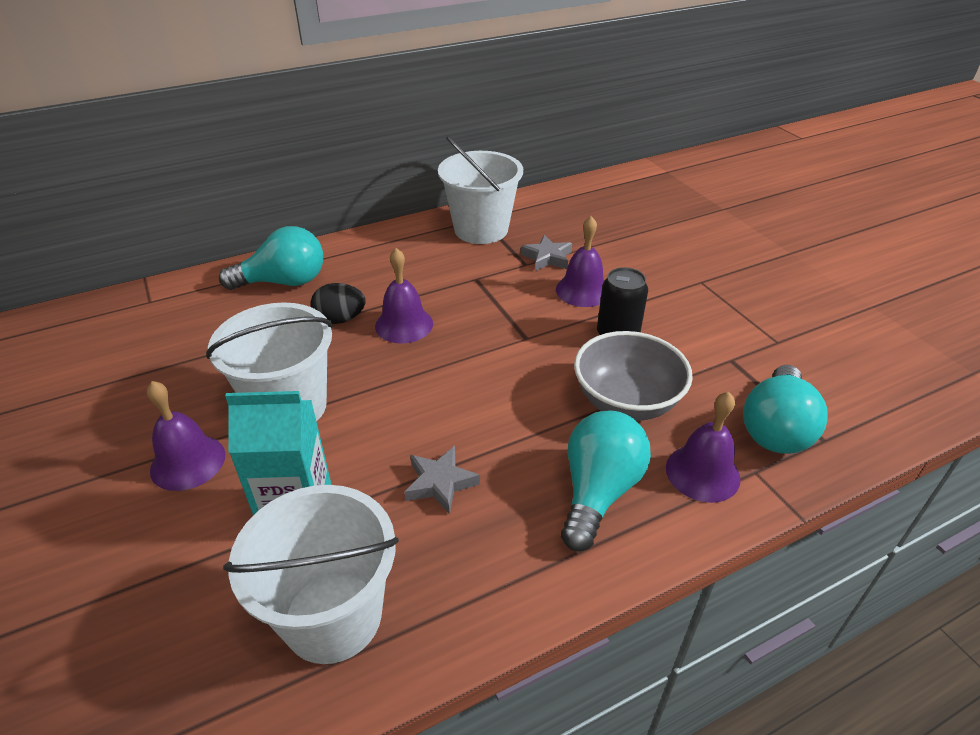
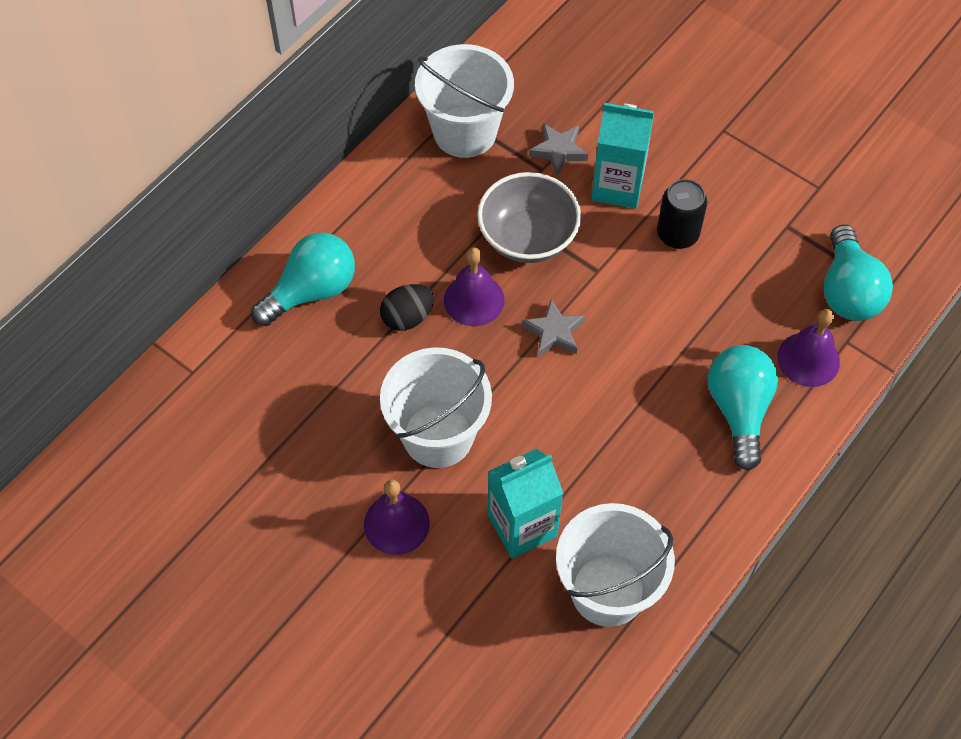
camera: 25 degrees left, 20 degrees up
(440, 483) = (615, 454): grey star -> grey star (554, 332)
(582, 290) = (617, 186): purple bell -> turquoise carton
(626, 401) = (720, 310): grey bowl -> grey bowl (528, 237)

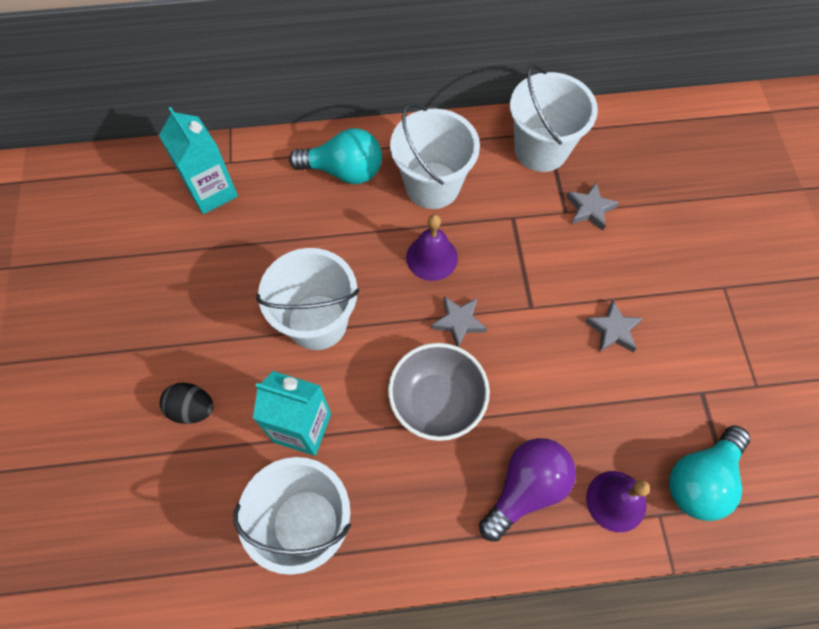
camera: 45 degrees right, 5 degrees up
(396, 523) = (234, 353): purple bell -> none
(406, 239) = (432, 185): none -> white bucket
(407, 317) = (380, 234): black egg -> black egg (192, 409)
(528, 237) = (508, 247): grey bowl -> grey bowl (437, 401)
(617, 186) = (605, 264): turquoise carton -> turquoise carton (212, 191)
(677, 234) = (613, 330): black can -> grey star
(739, 410) = (526, 488): turquoise light bulb -> purple light bulb

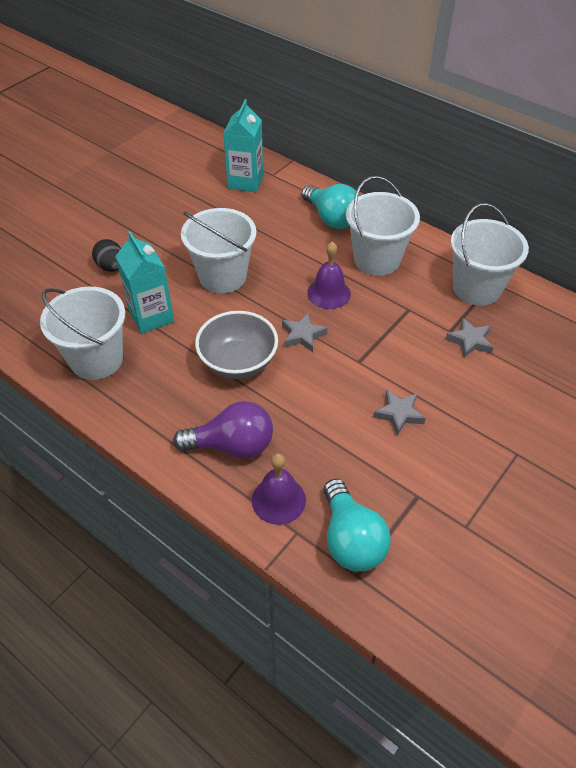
camera: 45 degrees right, 15 degrees down
(700, 479) = (351, 539): turquoise light bulb -> turquoise light bulb turned 105 degrees counterclockwise

